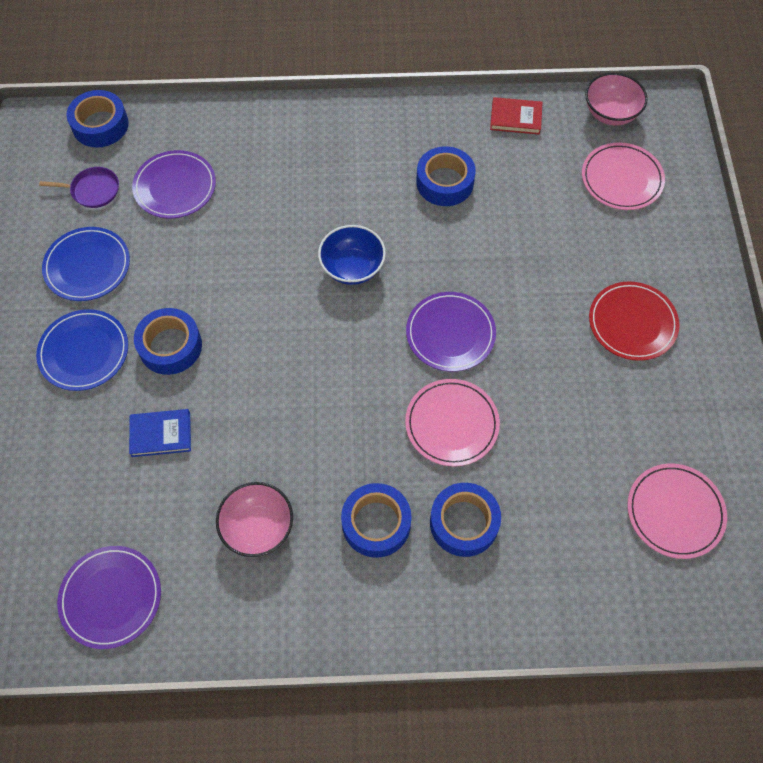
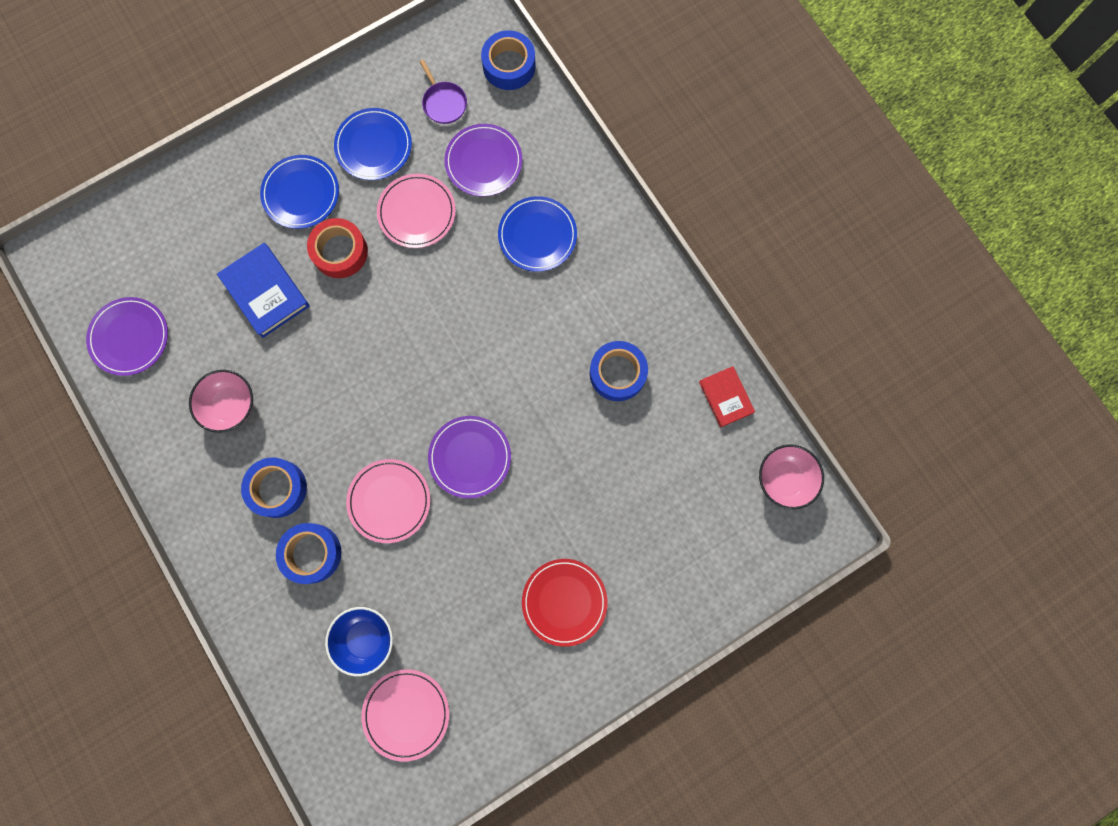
camera: 60 degrees right, 15 degrees up
(161, 434) = (265, 292): blue book -> blue book, size x1.56
(170, 346) = (340, 252): blue tape -> red tape
(276, 180) = (537, 235): none -> blue plate
(352, 267) = (488, 346): blue bowl -> blue bowl (365, 638)
(621, 179) = (713, 524): pink plate -> pink plate (417, 212)

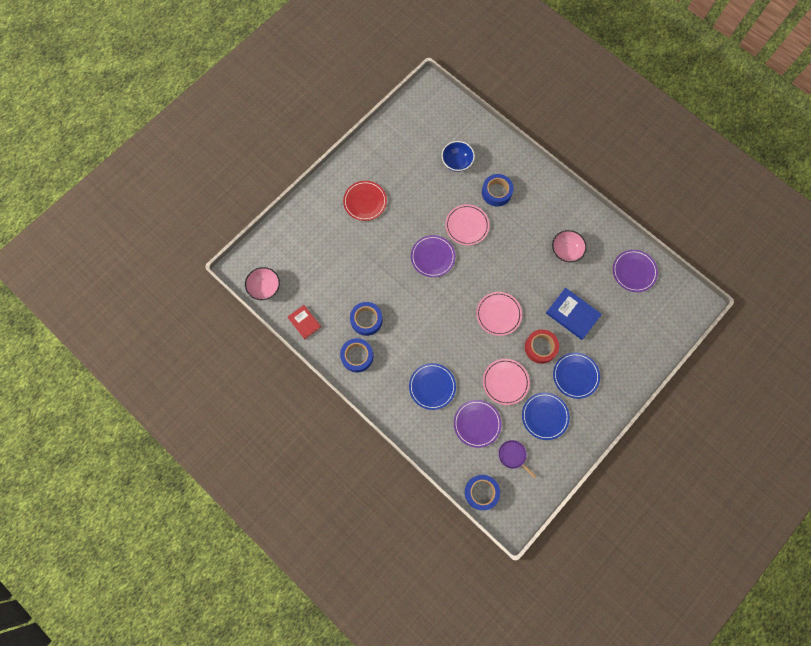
camera: 165 degrees right, 5 degrees down
(277, 488) = (525, 217): blue tape -> blue tape (357, 356)
(406, 713) = (426, 136): pink plate -> pink plate (498, 314)

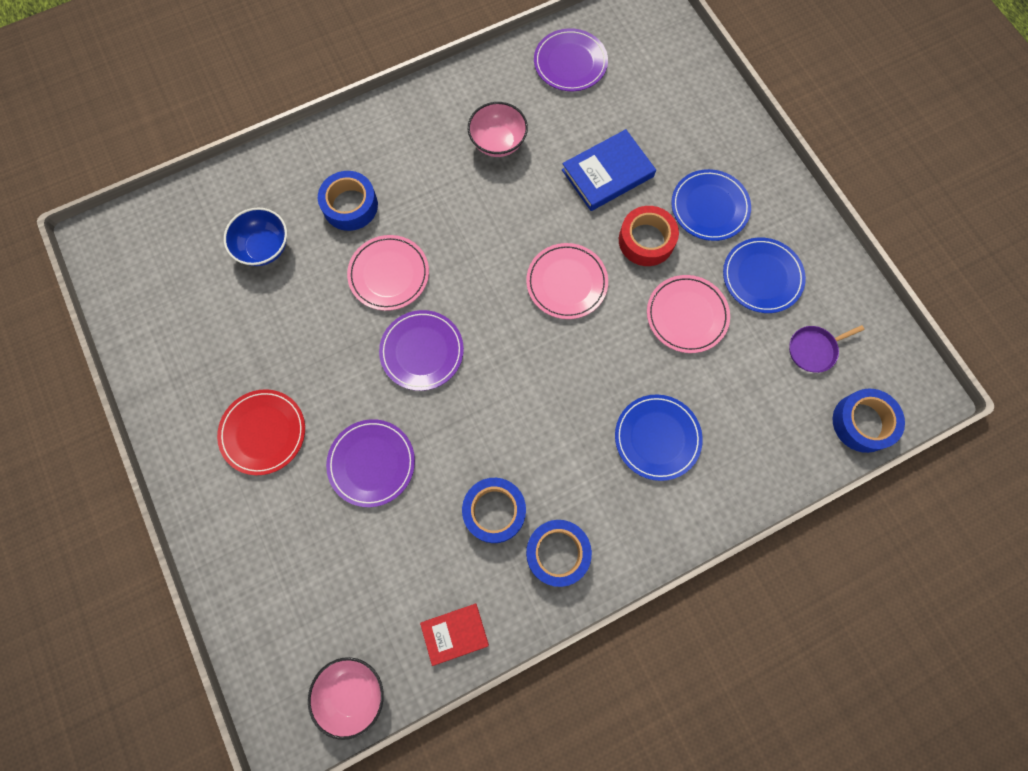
camera: 70 degrees left, 0 degrees up
(477, 423) = (744, 387): purple plate -> purple plate (371, 463)

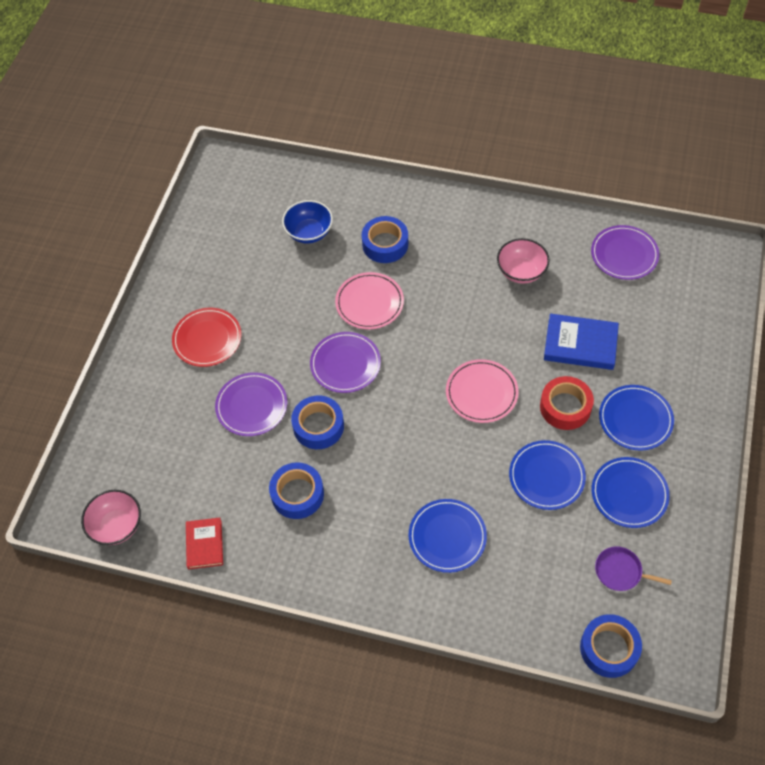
camera: 45 degrees right, 15 degrees down
(454, 633) = (205, 544): red book -> red book turned 60 degrees clockwise
(557, 553) = (312, 552): blue tape -> blue tape (318, 426)
(686, 315) = (546, 476): pink plate -> blue plate

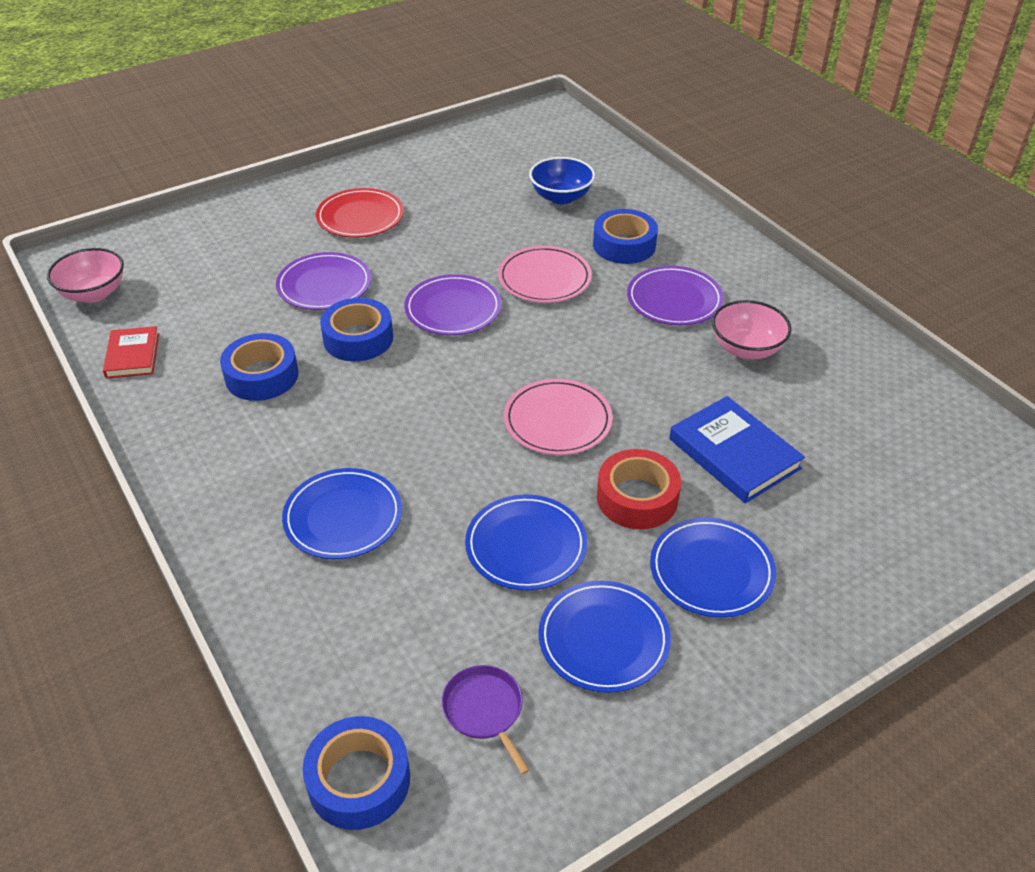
camera: 40 degrees right, 15 degrees down
(205, 544) = (132, 355): red book -> red book turned 45 degrees counterclockwise
(624, 254) = (901, 408): purple plate -> purple plate (674, 300)

